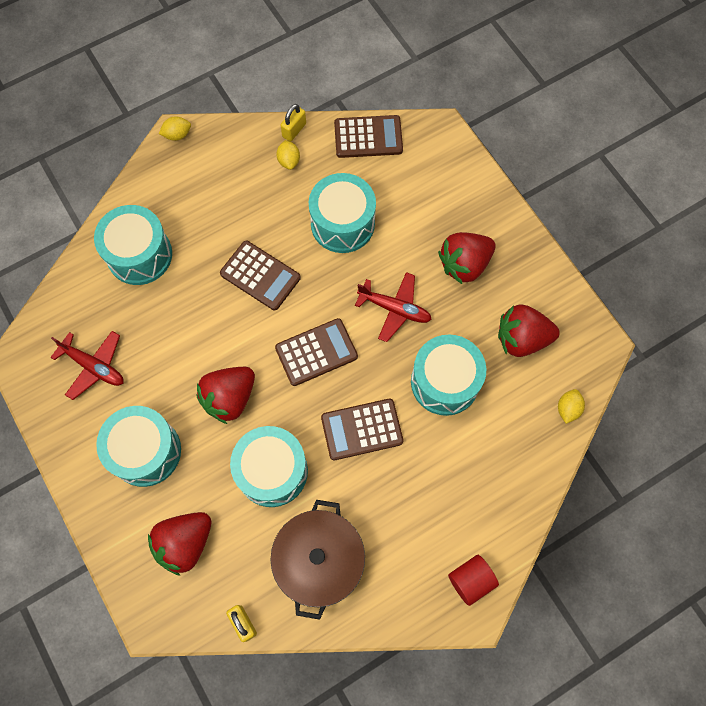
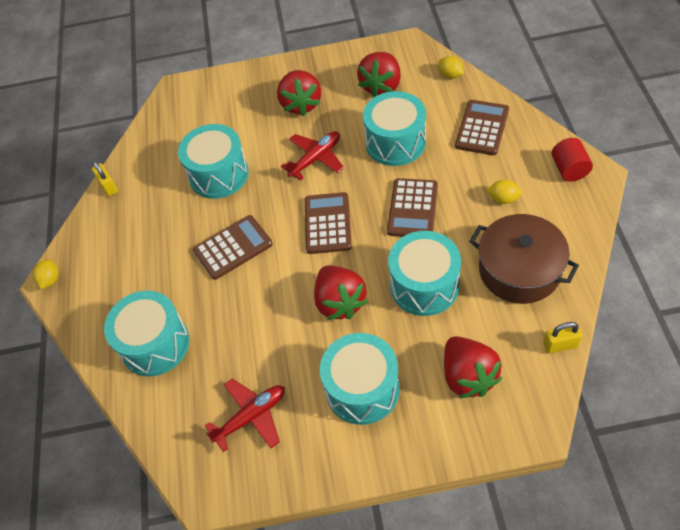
camera: 60 degrees left, 15 degrees down
(289, 161) = (135, 198): yellow lemon -> yellow lemon (503, 199)
(368, 137) = (150, 136): brown calculator -> brown calculator (482, 128)

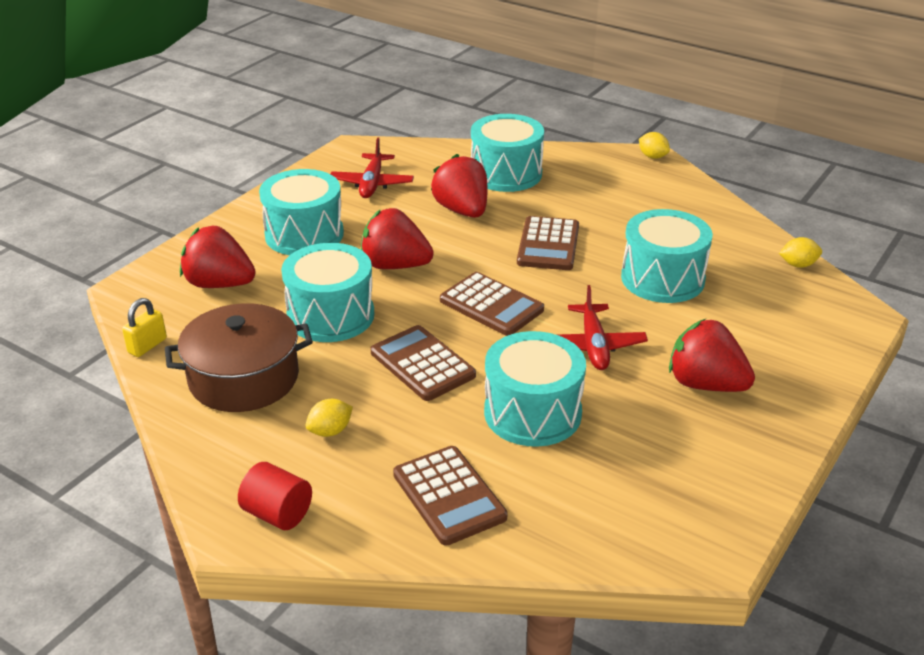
camera: 125 degrees right, 20 degrees down
(108, 187) = (737, 217): yellow padlock -> none
(381, 86) = (650, 466): red strawberry -> red strawberry (462, 210)
(450, 75) = (585, 543): yellow lemon -> yellow lemon (798, 265)

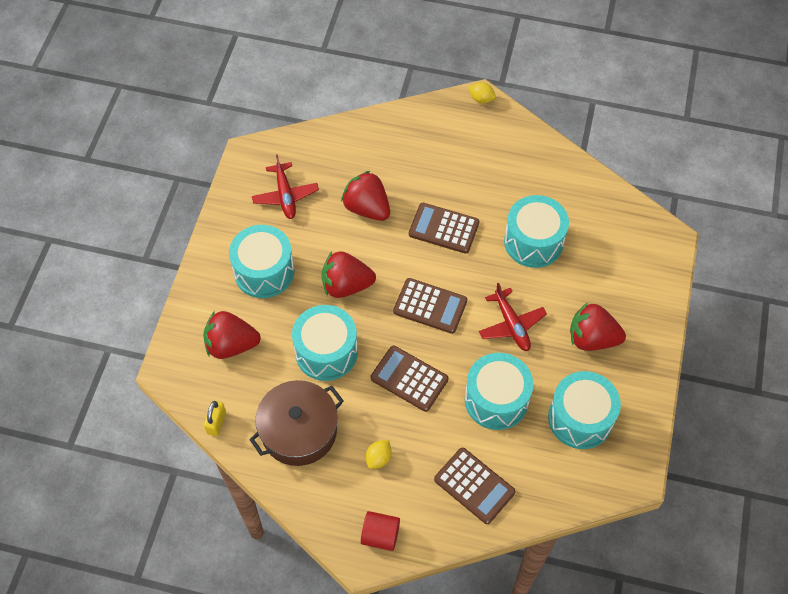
camera: 20 degrees left, 25 degrees up
(506, 173) = (381, 153): turquoise drum -> turquoise drum (580, 418)
(548, 245) = (443, 228): brown calculator -> brown calculator turned 120 degrees clockwise
(798, 265) = (617, 198): yellow lemon -> none

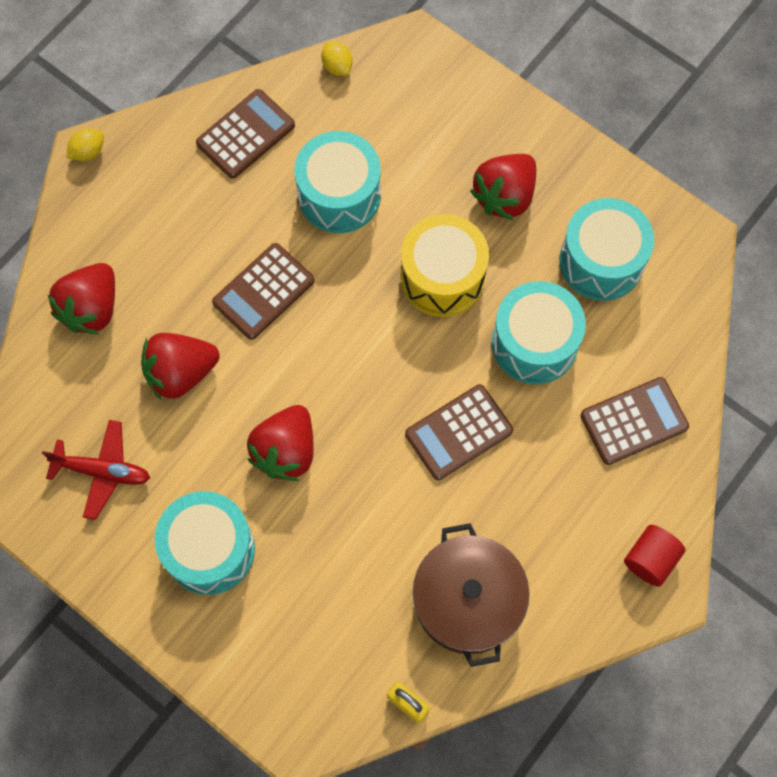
camera: 65 degrees left, 10 degrees up
(231, 345) = (301, 639): red strawberry -> red strawberry (91, 308)
(326, 352) = (372, 518): turquoise drum -> none
(378, 458) = (549, 517): yellow lemon -> yellow lemon (337, 66)
(430, 306) = (369, 360): brown calculator -> brown calculator (245, 134)
(511, 325) = (442, 277): red plane -> yellow drum

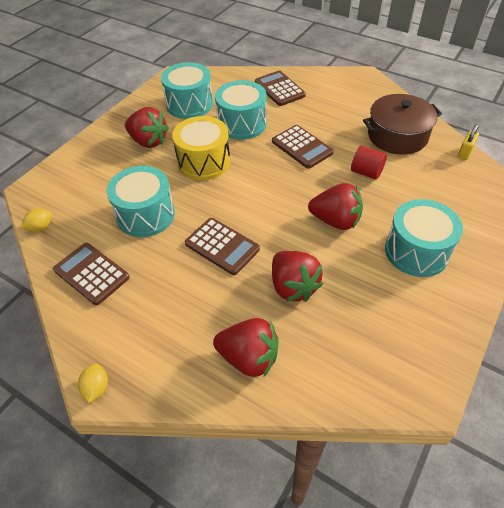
camera: 95 degrees left, 20 degrees down
(88, 152) = (96, 388): yellow lemon -> yellow lemon turned 45 degrees clockwise
(102, 471) = (384, 325): red plane -> none
(650, 559) = (350, 80): red cylinder -> red cylinder (366, 172)

